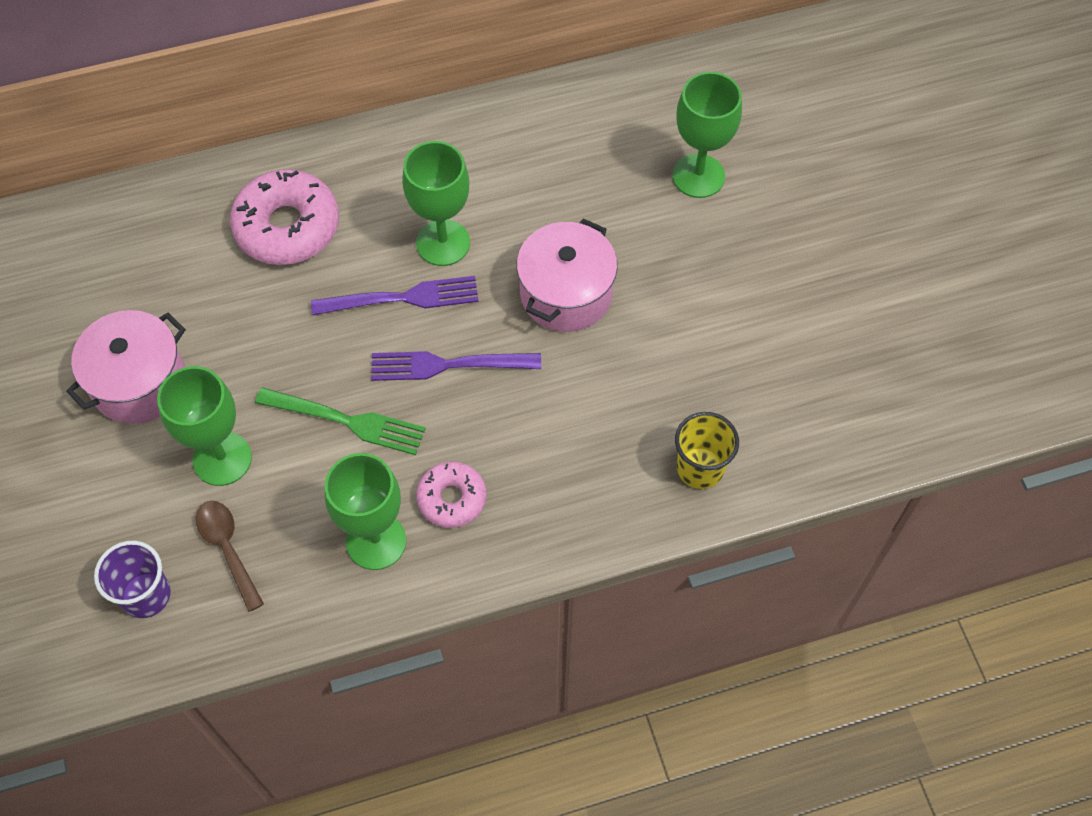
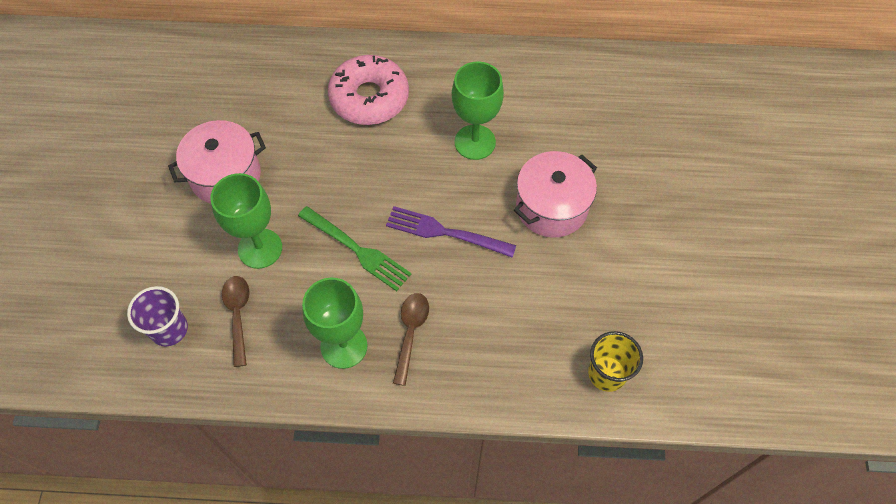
camera: 20 degrees right, 0 degrees up
(402, 298) = (430, 173): purple fork -> none
(452, 499) = (410, 333): pink donut -> brown spoon
(698, 176) = (683, 150): green goblet -> none

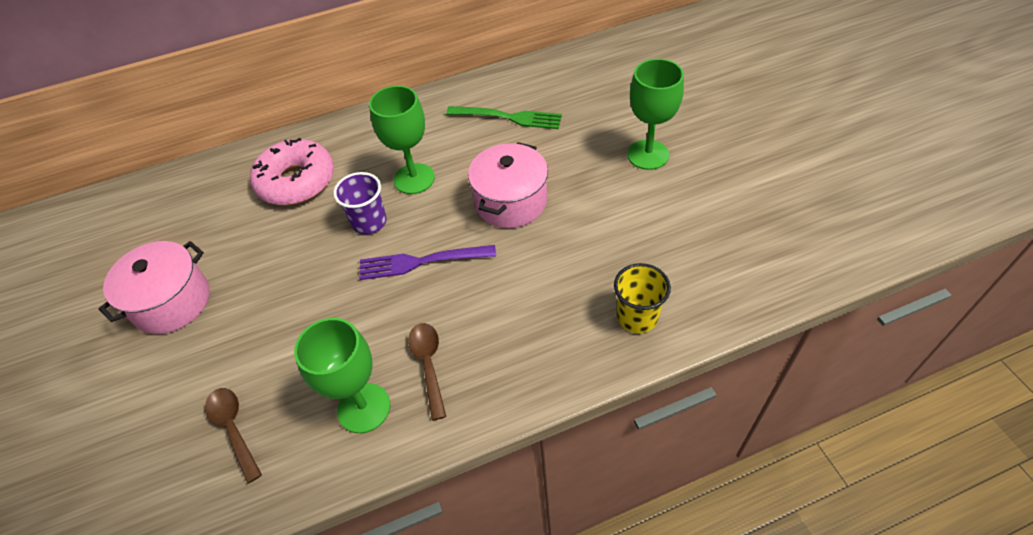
camera: 20 degrees left, 10 degrees down
(169, 329) = (157, 478): purple cup -> purple cup (369, 222)
(260, 248) = (234, 353): green goblet -> green goblet (648, 155)
(357, 250) = (339, 312): green fork -> green fork (508, 117)

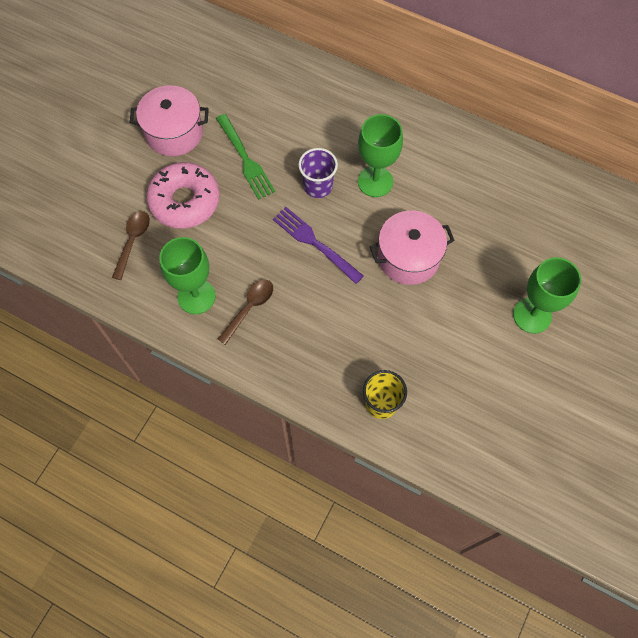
camera: 45 degrees right, 15 degrees up
(296, 181) = (311, 113): pink donut -> pink donut (185, 201)
(508, 117) = (484, 194): green fork -> green fork (245, 159)

